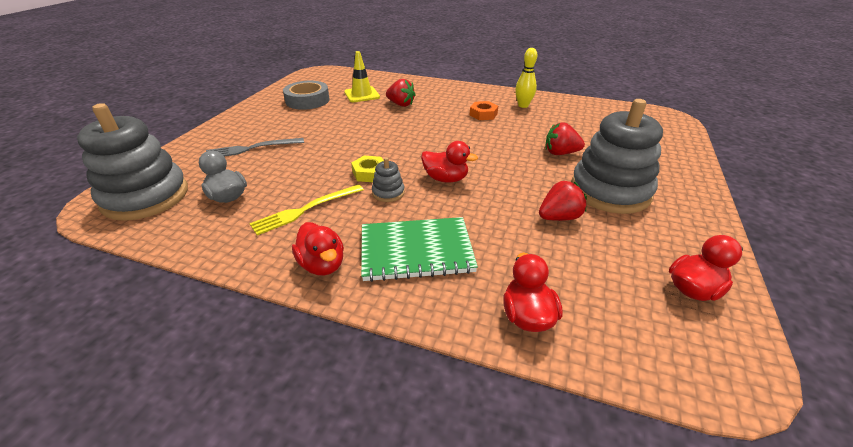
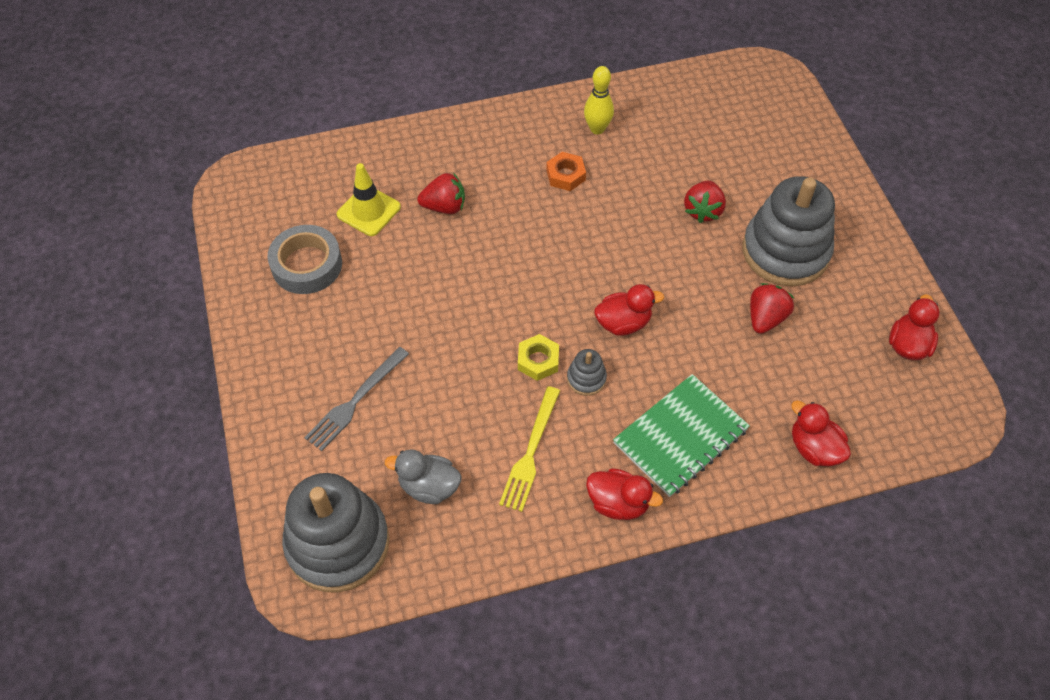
camera: 35 degrees left, 20 degrees up
(560, 153) = (703, 211): red strawberry -> red strawberry turned 45 degrees counterclockwise

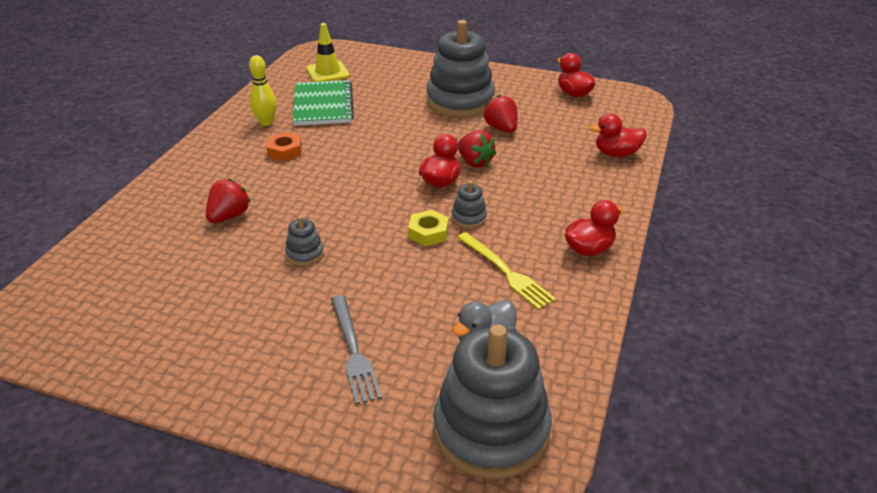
camera: 55 degrees left, 20 degrees down
(307, 265) = (173, 319): grey tape -> none
(368, 211) = (172, 257): yellow traffic cone -> yellow traffic cone (328, 72)
(439, 292) = (305, 254): none -> grey stacking toy
(680, 436) = (559, 199): green notebook -> green notebook (323, 105)
(703, 211) = (391, 114): red strawberry -> red strawberry (474, 162)

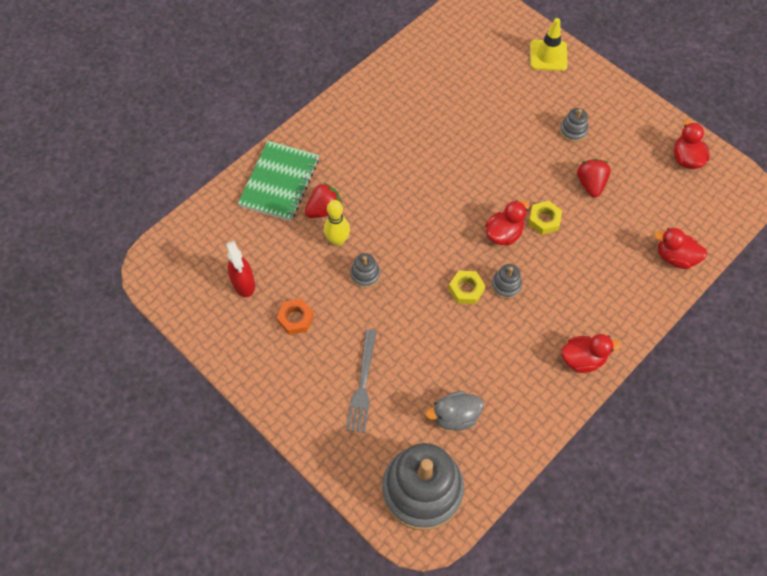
camera: 25 degrees right, 25 degrees up
(150, 305) = (243, 283): none -> red spray bottle
(266, 122) = (391, 100): yellow bowling pin -> yellow bowling pin (337, 240)
(285, 151) = (393, 145): orange nut -> orange nut (295, 319)
(323, 105) = (448, 92): green notebook -> green notebook (279, 182)
(328, 72) = (471, 43): yellow traffic cone -> yellow traffic cone (548, 55)
(460, 101) = (573, 131): grey stacking toy -> grey stacking toy, size x0.42
(474, 162) = (544, 220): red strawberry -> yellow nut
(505, 272) = (504, 355): yellow fork -> none

